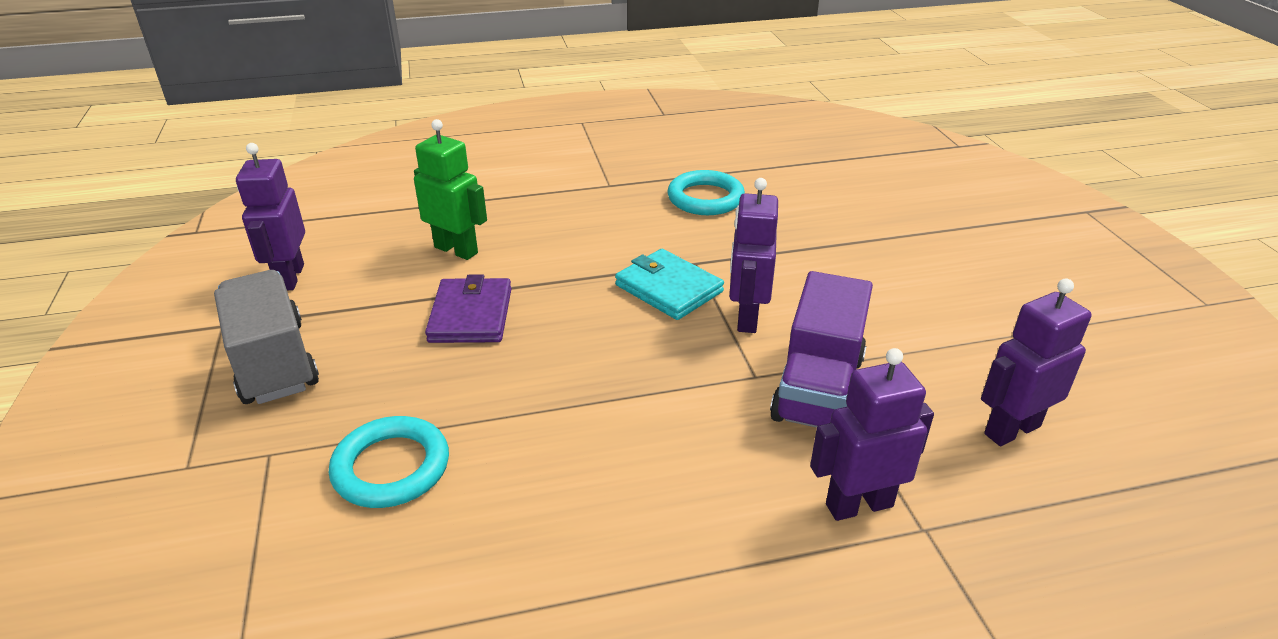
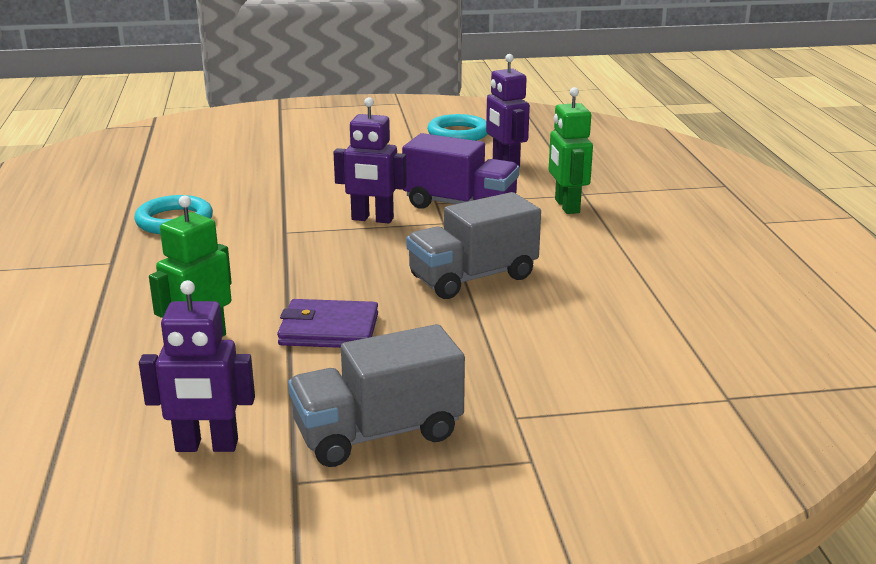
camera: 85 degrees left, 10 degrees down
(391, 467) = (534, 355): turquoise ring -> turquoise ring (458, 133)
(592, 409) = (473, 278): none -> grey truck
(669, 288) = (320, 244): turquoise wallet -> none
(858, 505) = (566, 206): purple robot -> green robot

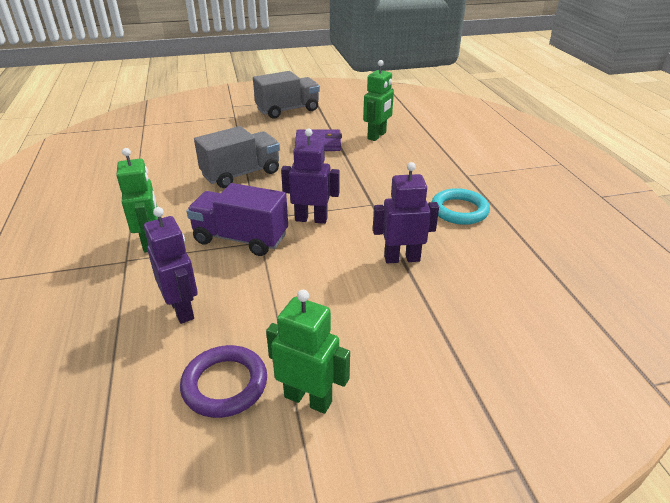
camera: 175 degrees right, 10 degrees up
(206, 446) = (349, 105): purple robot -> purple robot (402, 258)
(398, 128) = (308, 399): none -> green robot
(458, 133) = (225, 384): turquoise ring -> purple ring

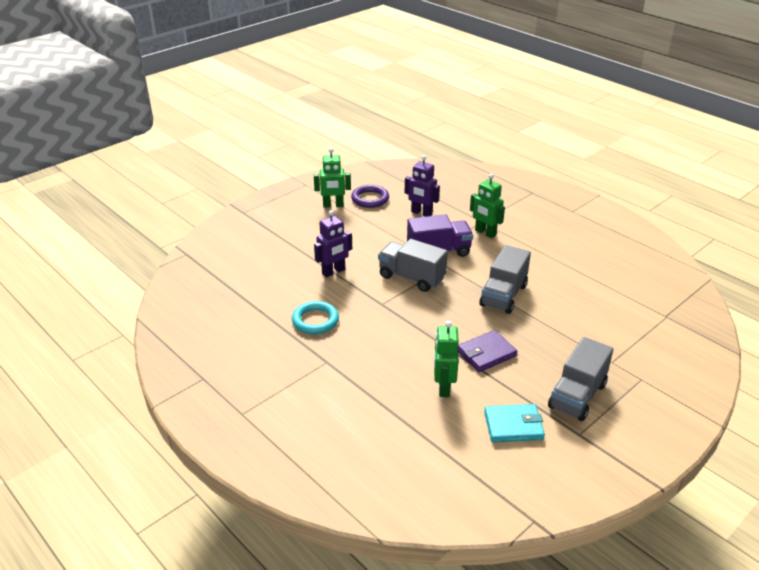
camera: 150 degrees right, 0 degrees up
(311, 219) = (411, 278): purple robot -> grey truck
(350, 110) = (513, 425): none -> turquoise wallet

